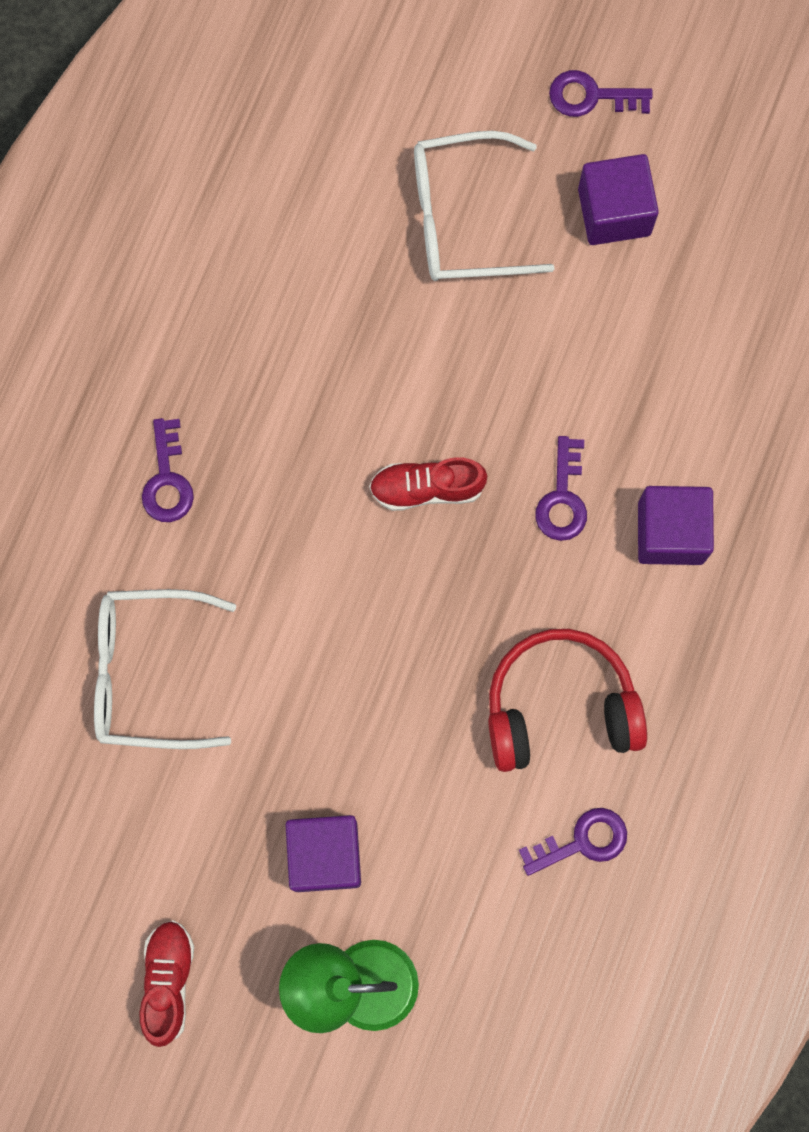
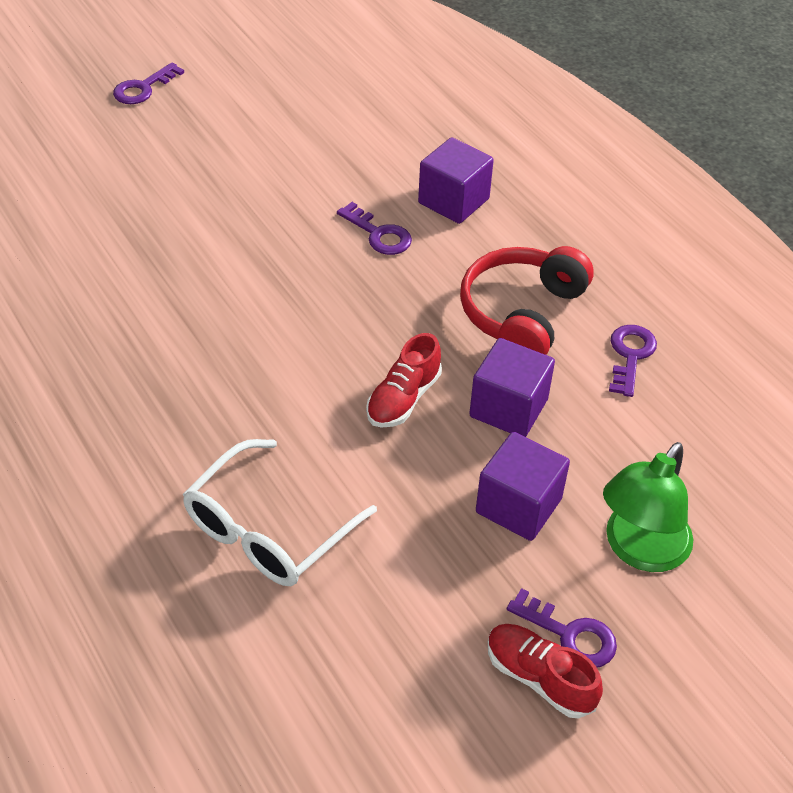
camera: 55 degrees left, 30 degrees down
(167, 480) = (135, 426): purple key -> purple key (570, 635)
(427, 488) = (300, 292): red shoe -> red shoe (403, 399)
(463, 218) = (145, 177): white glasses -> none
(614, 212) = (224, 116): purple cube -> purple cube (508, 408)

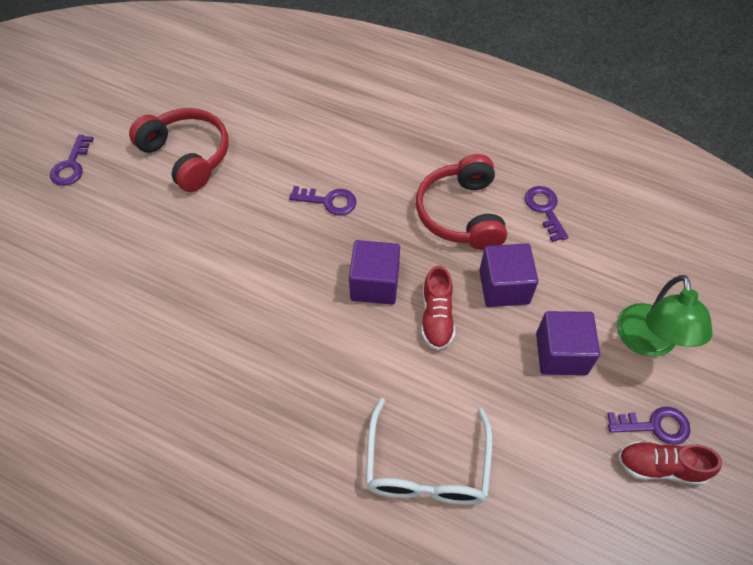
camera: 30 degrees left, 10 degrees up
(264, 127) = (187, 156): none -> red headphones
(453, 201) = (357, 151): purple cube -> purple cube (374, 284)

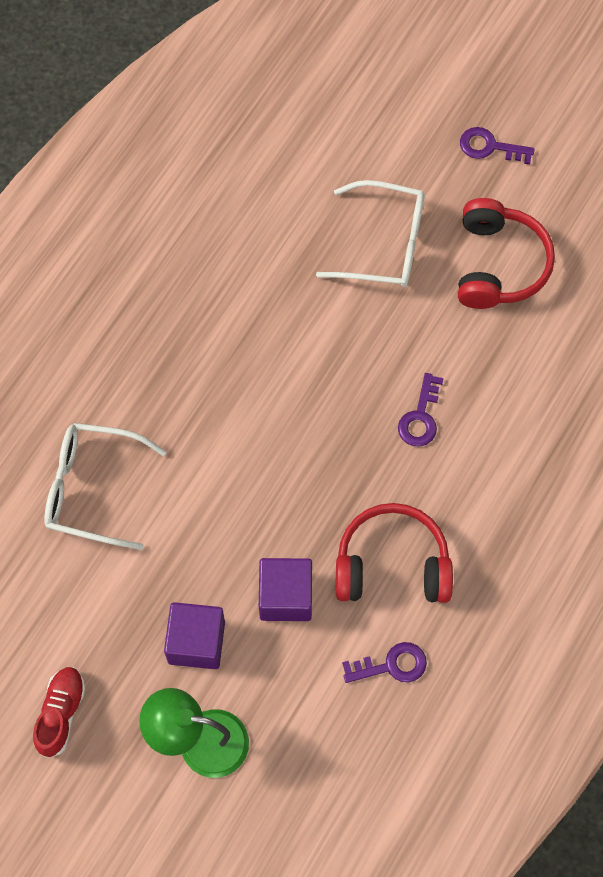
camera: 95 degrees right, 10 degrees up
(161, 236) = (384, 244): none -> white glasses
(187, 156) = (498, 264): red headphones -> red headphones turned 45 degrees counterclockwise
(374, 284) = (302, 458): purple cube -> none
(436, 317) = (254, 518): red shoe -> none
(654, 426) = (104, 720): purple key -> none

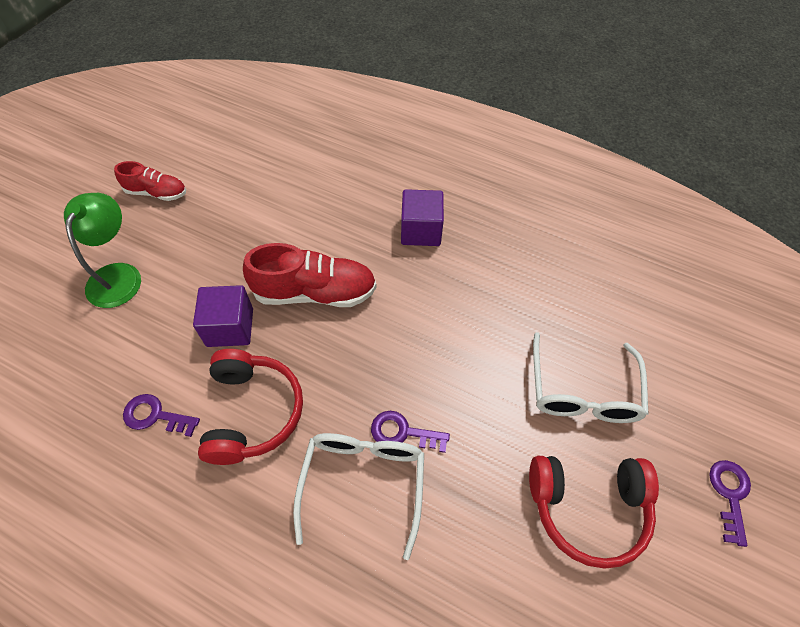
camera: 85 degrees right, 10 degrees down
(92, 489) = (327, 196): white glasses -> white glasses (363, 483)
(196, 642) = (198, 268): purple cube -> purple cube (421, 231)
(244, 503) = (315, 292): none -> red shoe
(391, 665) = (155, 416): purple key -> purple key turned 120 degrees clockwise

